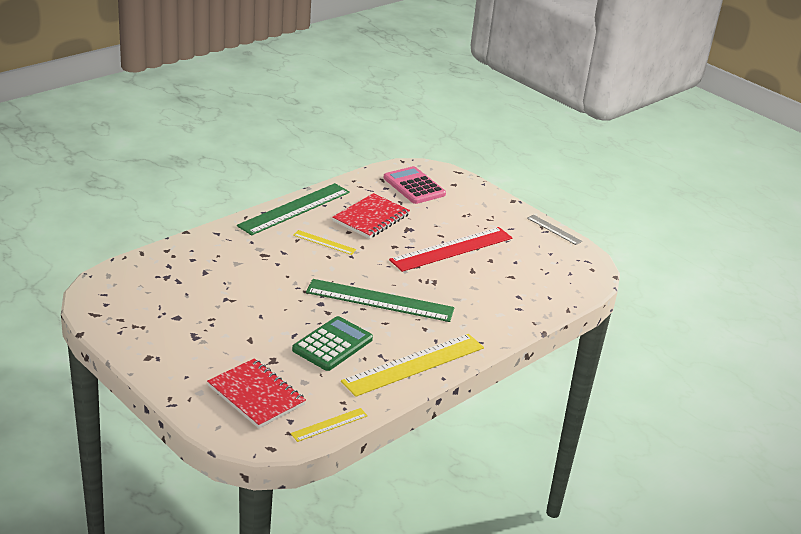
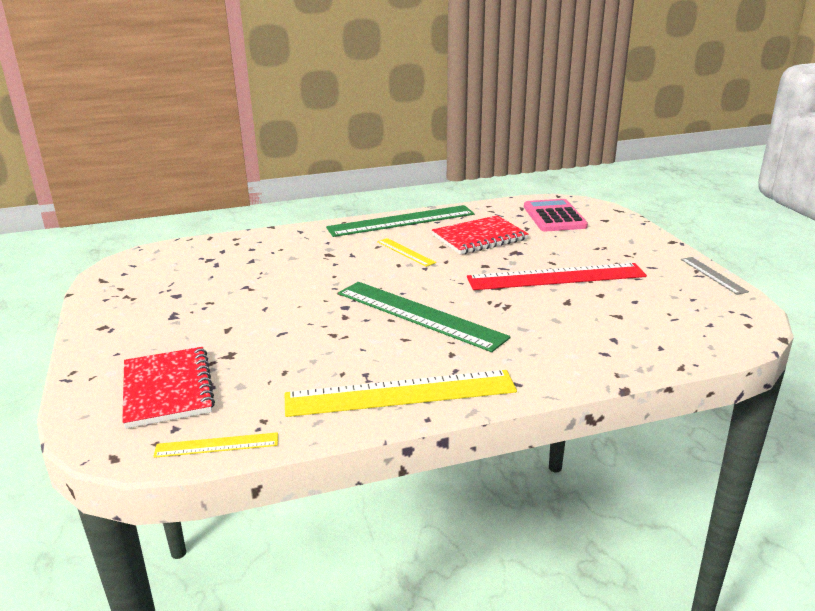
camera: 30 degrees right, 5 degrees down
(332, 344) = (316, 351): green calculator -> none

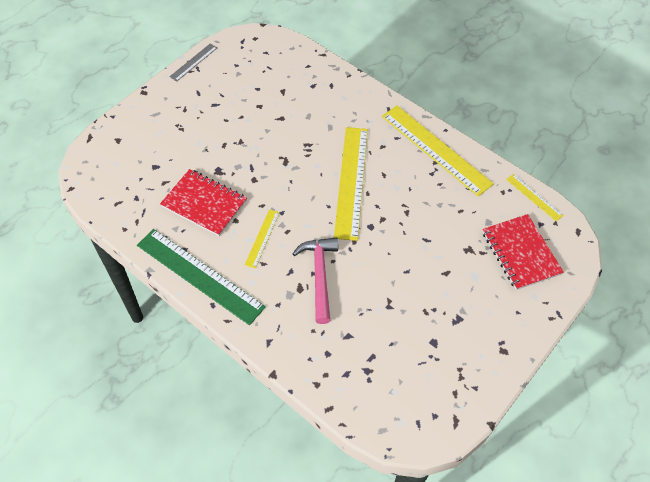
camera: 125 degrees left, 30 degrees up
(167, 389) = (520, 253): red notebook -> red notebook turned 60 degrees counterclockwise
(327, 265) = (319, 276): none -> pink hammer
(419, 315) = (351, 181): green ruler -> yellow ruler
(554, 217) = (128, 173): pink calculator -> none
(556, 277) = (247, 134): red ruler -> none

